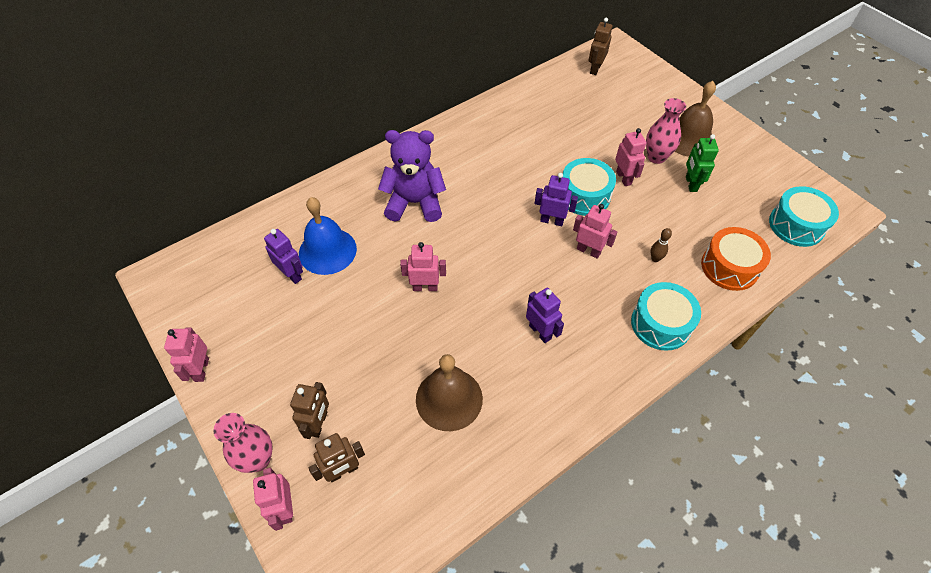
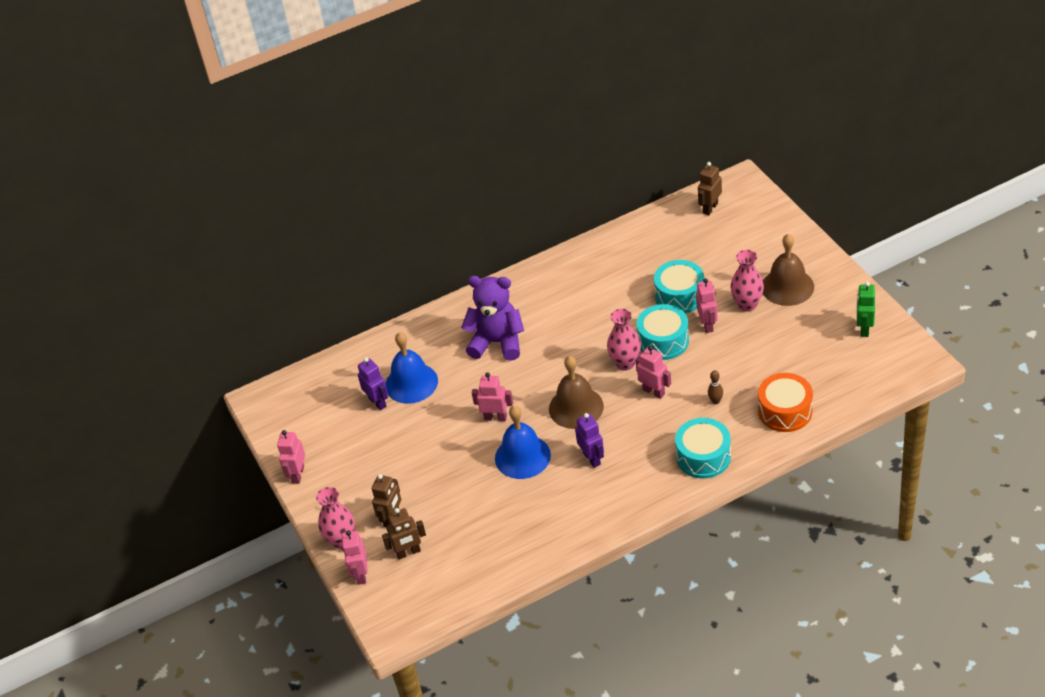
camera: 15 degrees right, 10 degrees down
(449, 399) = (502, 506): brown bell -> brown bell (576, 407)
(462, 333) = (522, 456): none -> blue bell
(552, 221) = (625, 363): purple robot -> pink vase
(691, 184) = (773, 332): green robot -> green robot (864, 329)
(796, 225) = (866, 375): turquoise drum -> turquoise drum (679, 295)

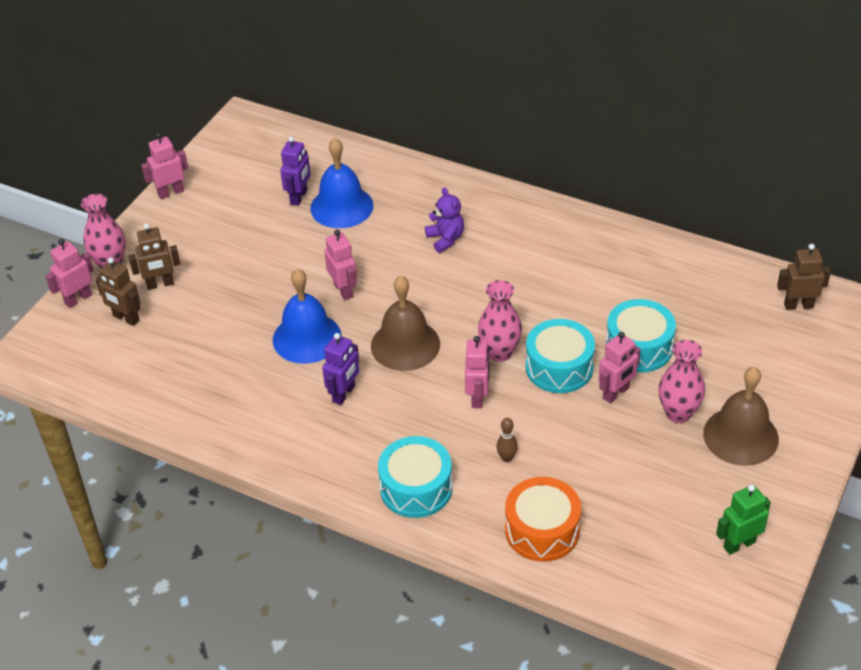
camera: 50 degrees right, 0 degrees up
(497, 342) = (445, 239): purple teddy bear -> purple teddy bear, size x0.55

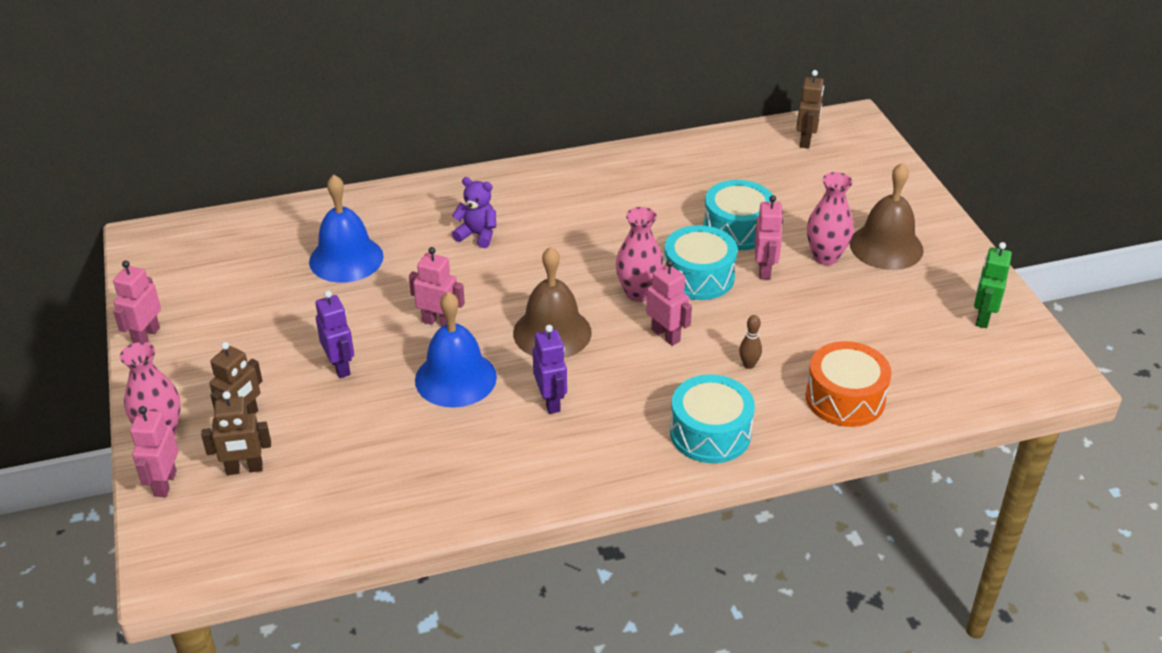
camera: 45 degrees left, 5 degrees down
(299, 197) = (292, 272): purple robot -> purple robot (340, 366)
(798, 305) = (806, 141): brown robot -> brown robot turned 150 degrees clockwise

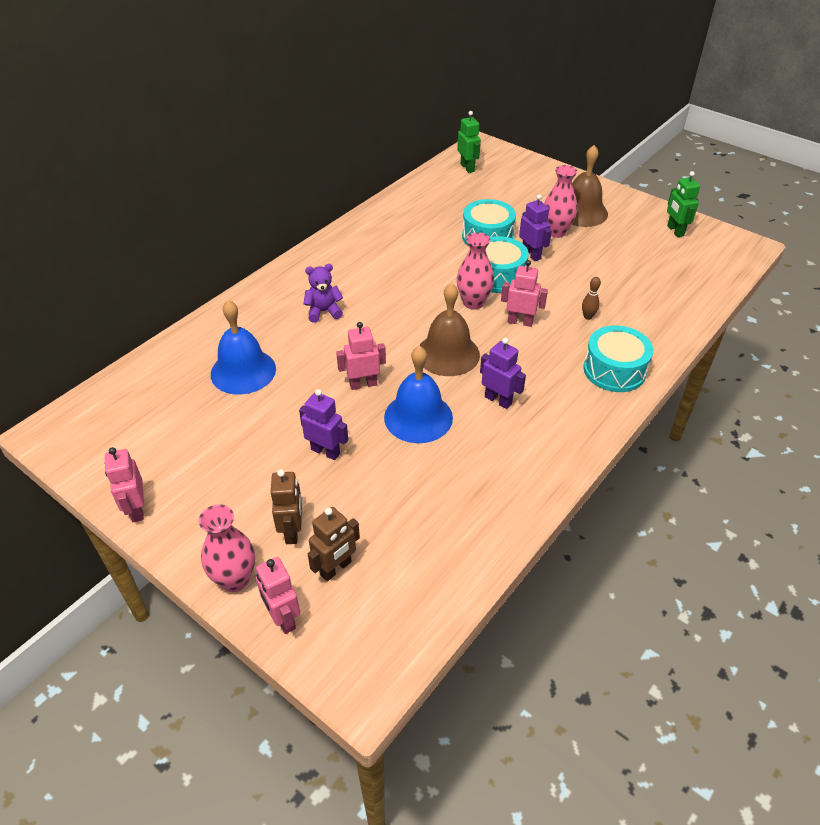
camera: 35 degrees left, 5 degrees up
(764, 269) = (531, 254): pink robot -> purple robot
(806, 141) = (467, 167): brown robot -> green robot
(845, 398) = (661, 311): orange drum -> none

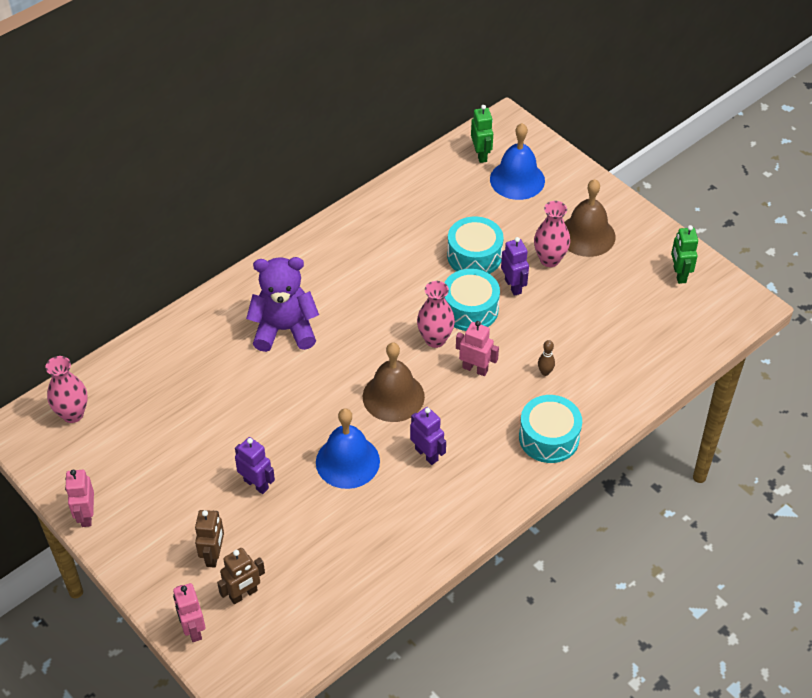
camera: 10 degrees right, 5 degrees up
(235, 579) = (159, 590): pink vase -> pink vase (72, 414)
(243, 371) = (196, 388): blue bell -> blue bell (517, 180)
(323, 311) = (284, 330): purple teddy bear -> purple teddy bear, size x1.82
(363, 384) = (305, 419): pink robot -> none

